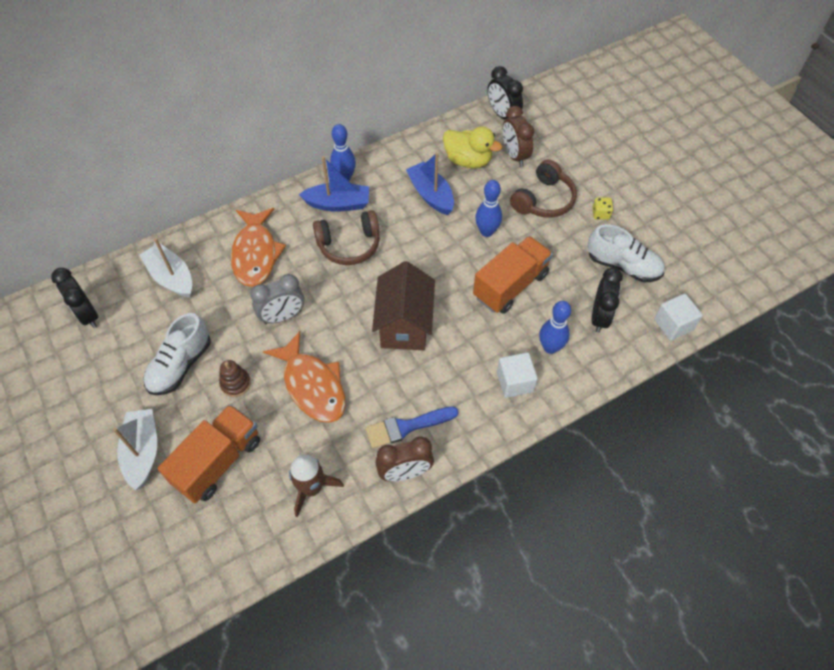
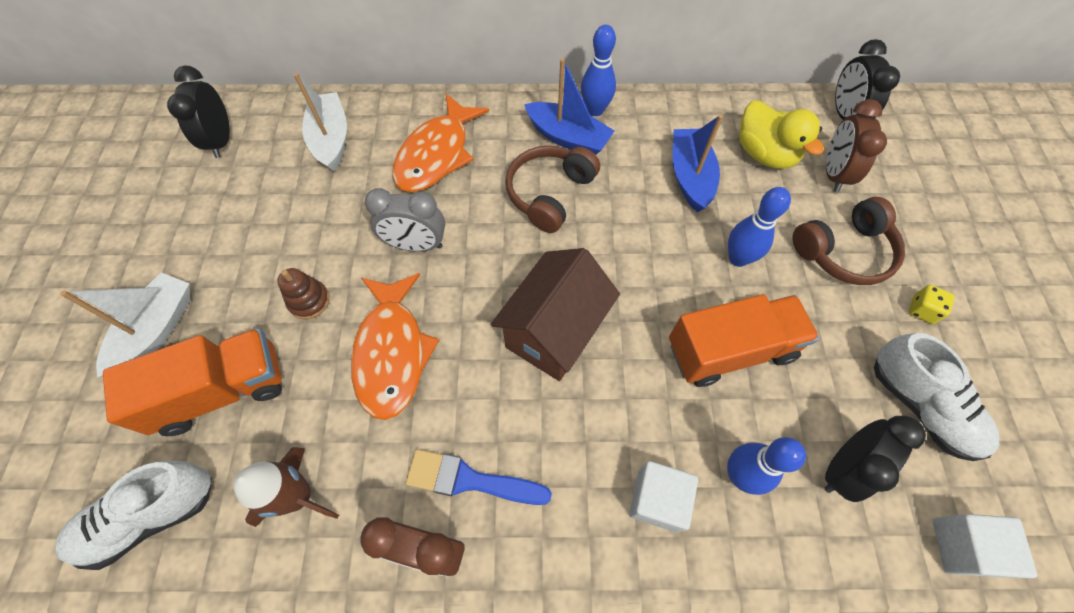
camera: 30 degrees right, 5 degrees up
(180, 365) = (268, 246): white shoe -> white shoe (151, 516)
(349, 245) = (550, 194): brown headphones -> brown headphones turned 105 degrees clockwise

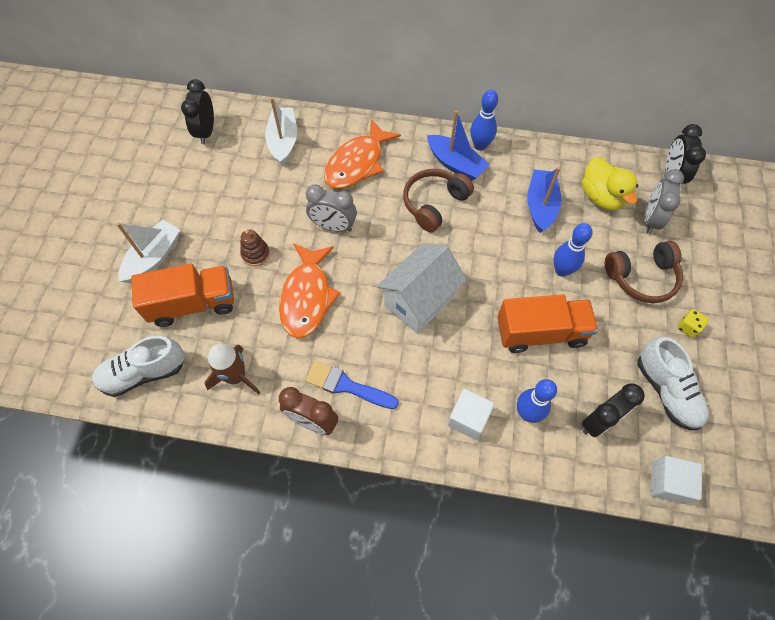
camera: 10 degrees right, 0 degrees up
(554, 332) = (419, 301): brown house -> white house
(833, 174) = (650, 219): brown clock -> grey clock

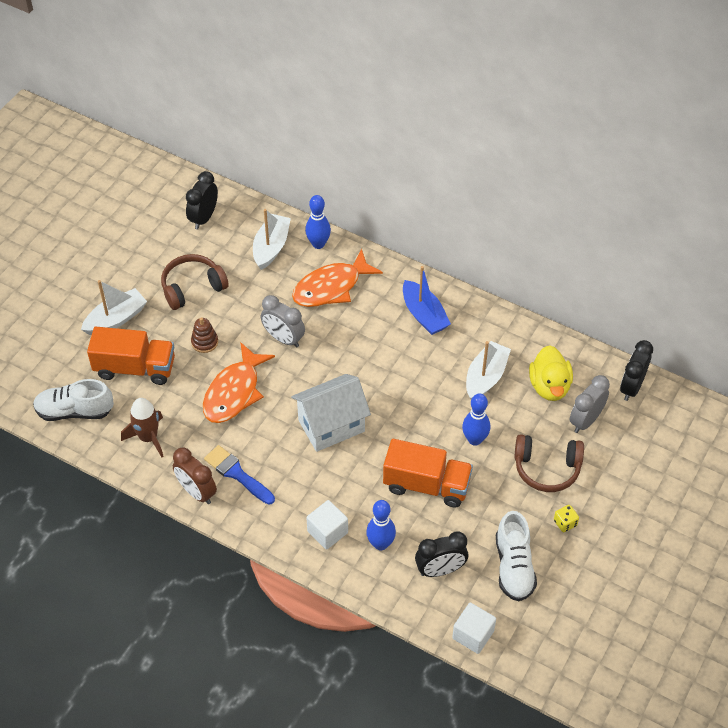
camera: 20 degrees right, 10 degrees down
(434, 204) = (386, 345): brown headphones -> brown headphones (192, 287)
(480, 145) = (457, 304): blue bowling pin -> blue bowling pin (318, 244)
(540, 206) = (486, 377): blue boat -> white boat

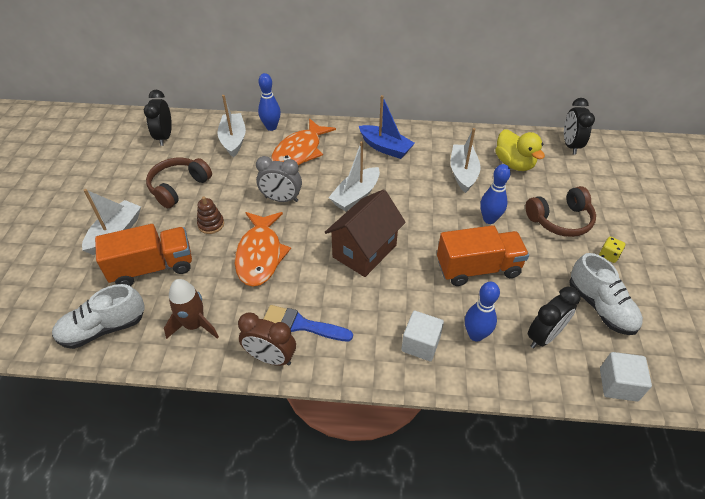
camera: 25 degrees left, 5 degrees down
(331, 426) = (364, 251): white house -> brown house
(358, 362) = (356, 196): none -> white boat
(585, 420) = (558, 177): grey clock -> none

